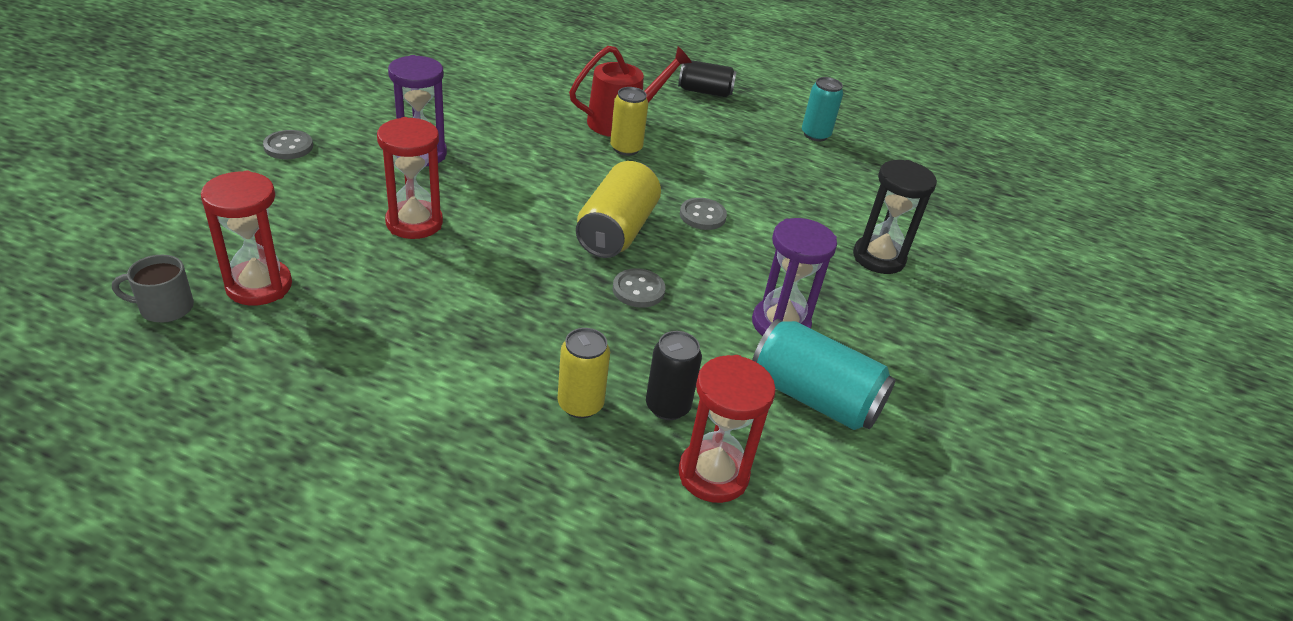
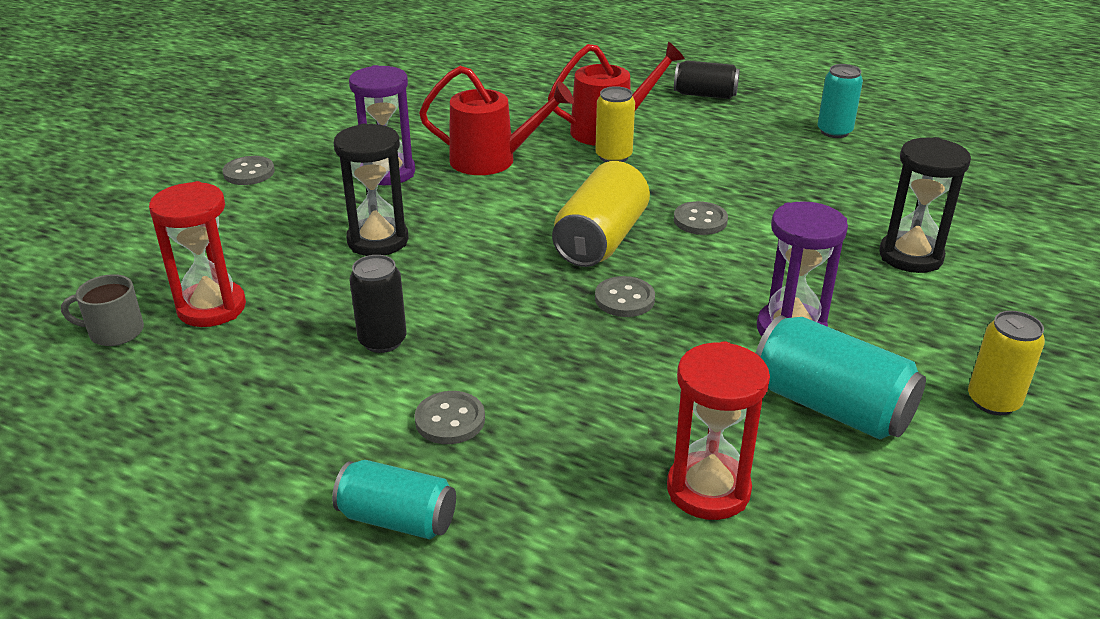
camera: 10 degrees right, 5 degrees down
(414, 223) = (378, 240): red hourglass -> black hourglass
(442, 501) = (397, 519): none -> turquoise can
(487, 404) = (450, 420): none -> grey button
(518, 146) = (493, 160): none -> red watering can
(580, 404) = (555, 418): yellow can -> yellow can (993, 401)
(667, 406) = (656, 419): black can -> black can (382, 341)

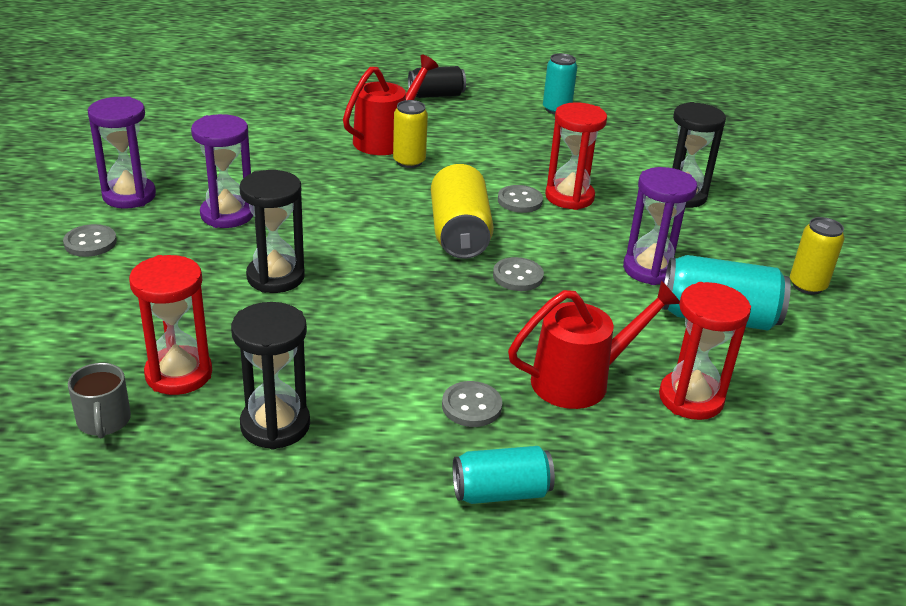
camera: 30 degrees left, 0 degrees up
(114, 332) = (104, 421): grey mug -> grey mug turned 75 degrees counterclockwise
(248, 380) = (275, 425): none -> black hourglass
(319, 138) = (129, 196): none -> purple hourglass
(382, 341) = (360, 360): black can -> none
(493, 160) = (312, 184): red watering can -> red watering can (581, 380)
(763, 228) = (569, 197): none -> red hourglass

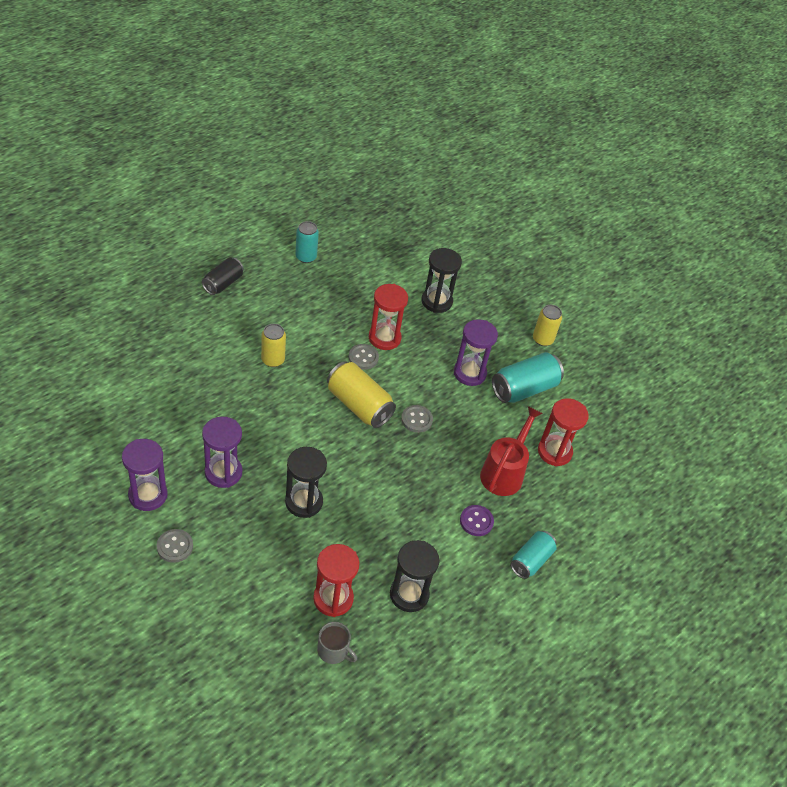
camera: 45 degrees left, 15 degrees up
(387, 139) = (238, 346): red watering can -> none
(471, 406) = (476, 521): grey button -> purple button

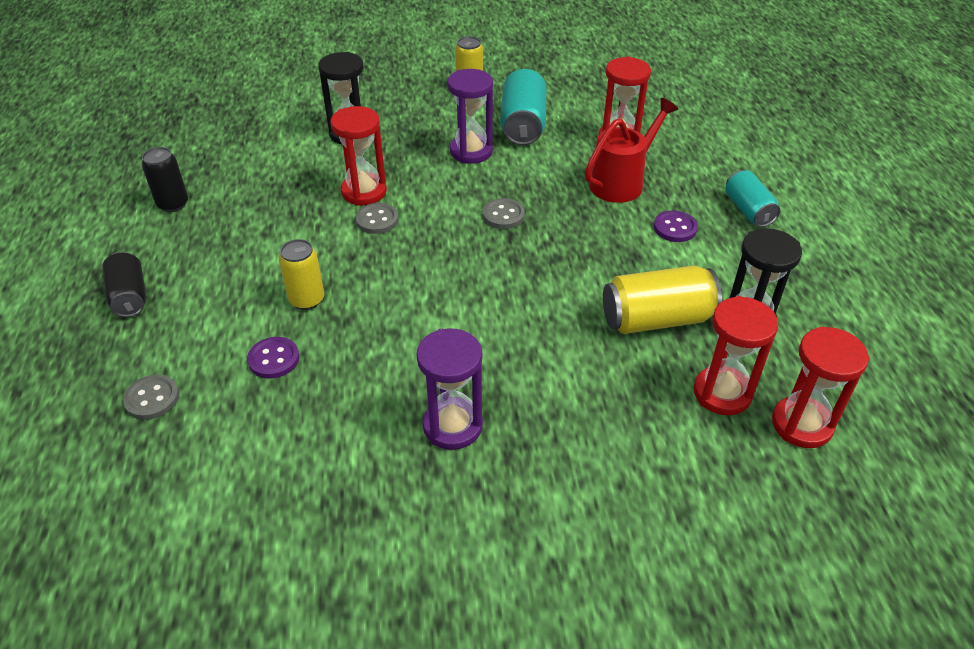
camera: 50 degrees left, 5 degrees down
(148, 495) = (430, 534): purple hourglass -> none
(175, 546) = (545, 536): grey button -> grey button (152, 398)
(220, 369) = (274, 359): none -> purple button
(304, 502) = (557, 361): black hourglass -> none
(306, 257) = (173, 204): turquoise can -> black can
(333, 650) = (801, 424): grey mug -> red hourglass
(359, 405) = (445, 252): yellow can -> yellow can (656, 319)
(504, 472) = (622, 182): red watering can -> red watering can turned 75 degrees clockwise

